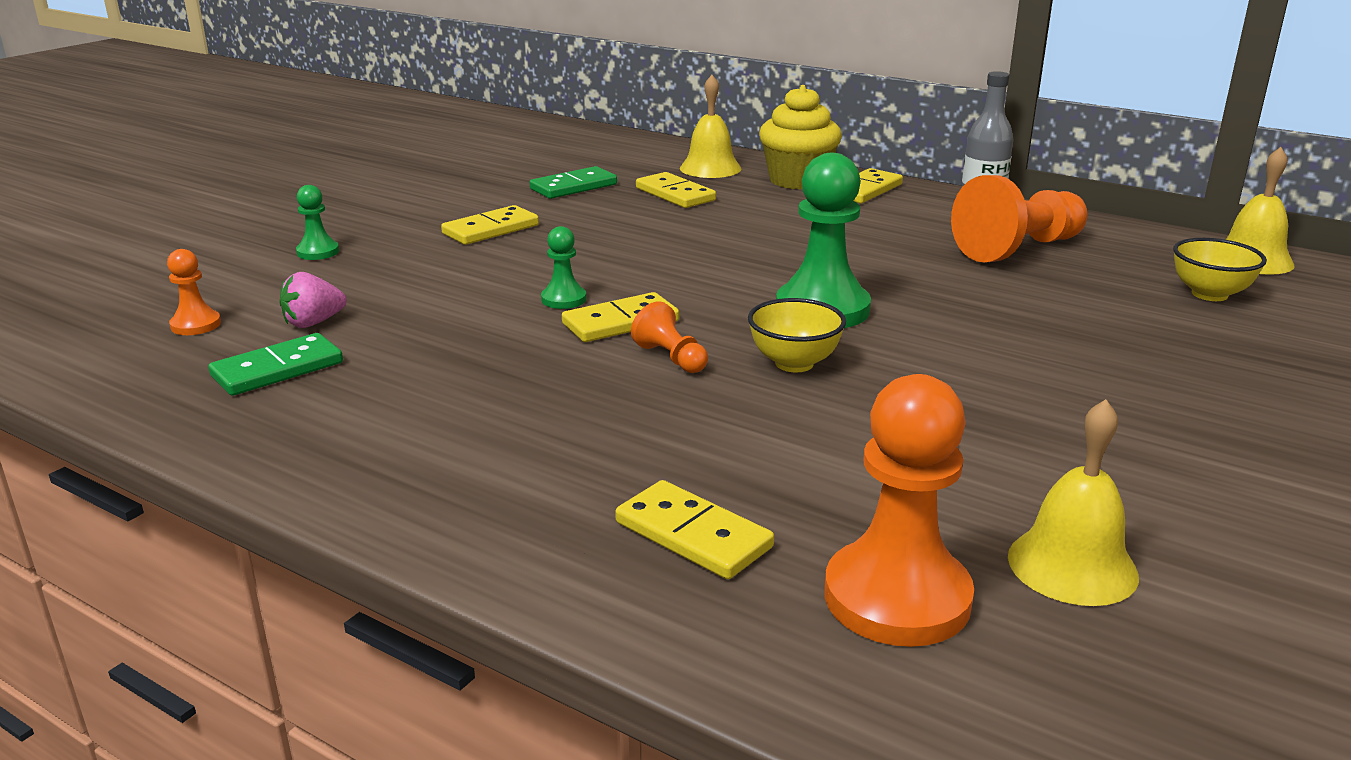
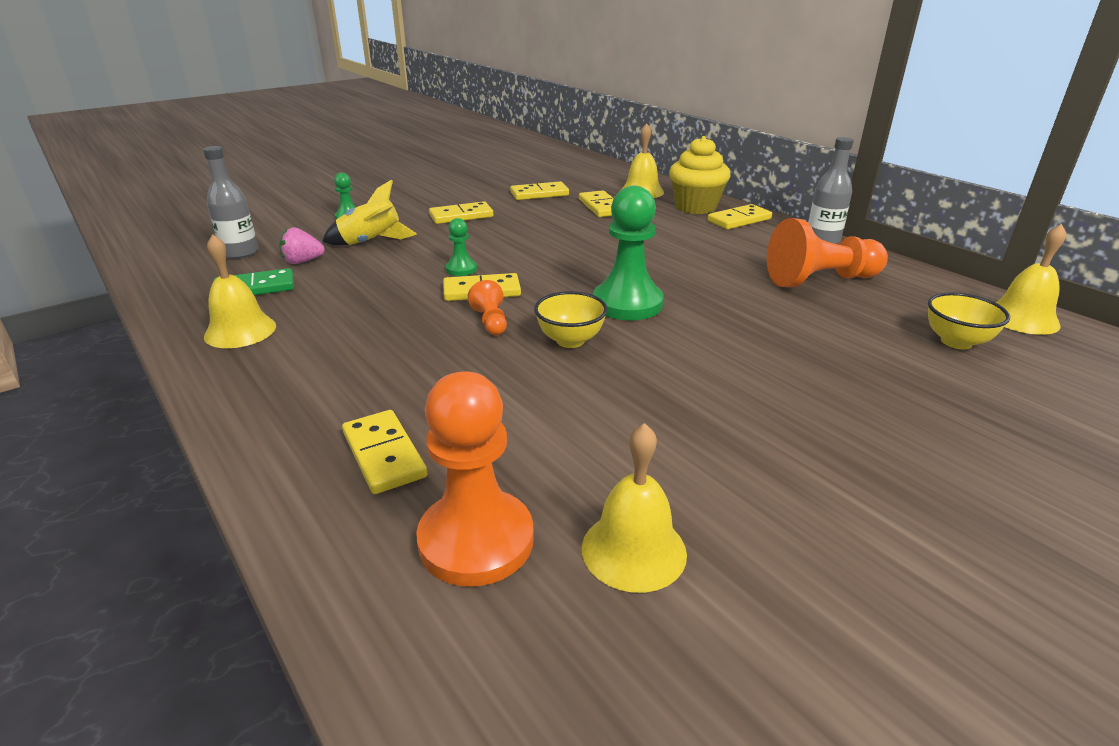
camera: 20 degrees right, 5 degrees up
(196, 325) = (240, 253): orange pawn -> grey bottle
(321, 429) = (240, 331): none -> yellow bell
(393, 283) = (371, 243): none -> yellow rocket
(573, 187) = (539, 194): green domino -> yellow domino

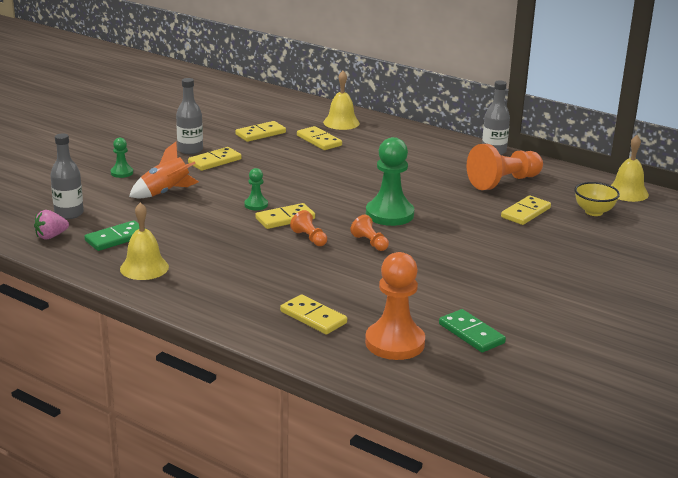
camera: 20 degrees left, 5 degrees down
(302, 261) = (128, 214): pink strawberry -> pink strawberry (51, 236)
(371, 243) = (165, 193): yellow rocket -> orange rocket
(446, 202) = (190, 150): none -> grey bottle
(570, 340) = (370, 243): yellow bowl -> orange pawn
(633, 550) = (471, 333): yellow bell -> green domino
(695, 207) = (391, 133): yellow cupcake -> none
(739, 220) = (429, 141): yellow domino -> yellow domino (526, 213)

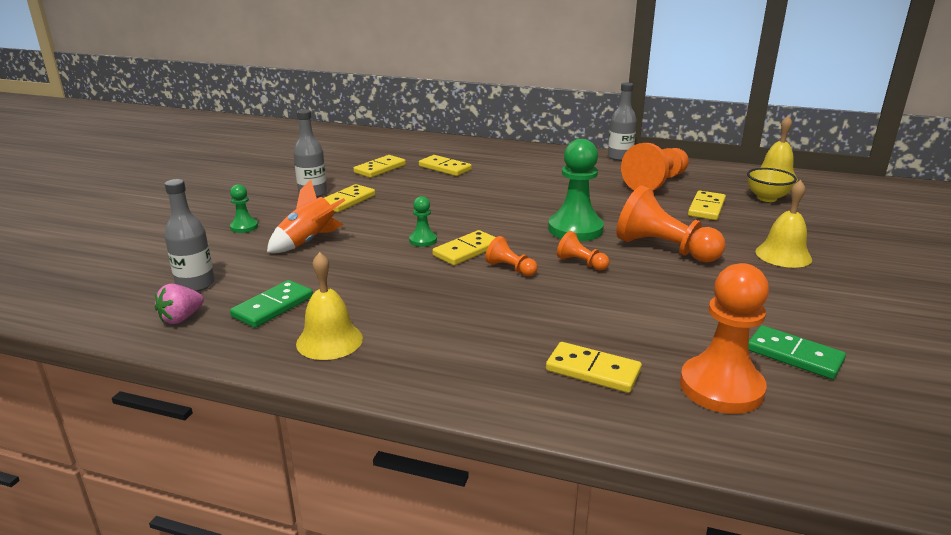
camera: 15 degrees left, 0 degrees up
(341, 122) = (454, 150): yellow bell -> yellow bell (783, 255)
(450, 242) = (664, 249): none -> orange pawn

